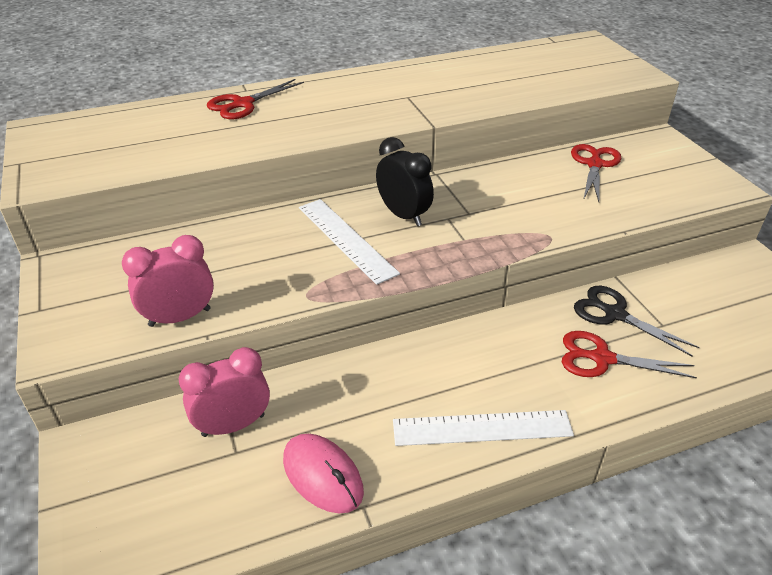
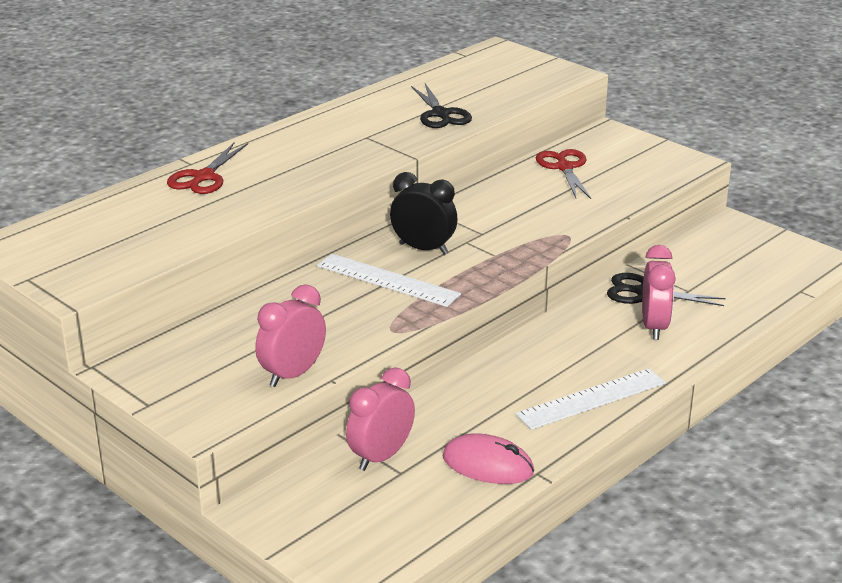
camera: 25 degrees left, 10 degrees down
(490, 89) = (440, 114): none -> black scissors
(602, 358) = (654, 327): red scissors -> pink clock

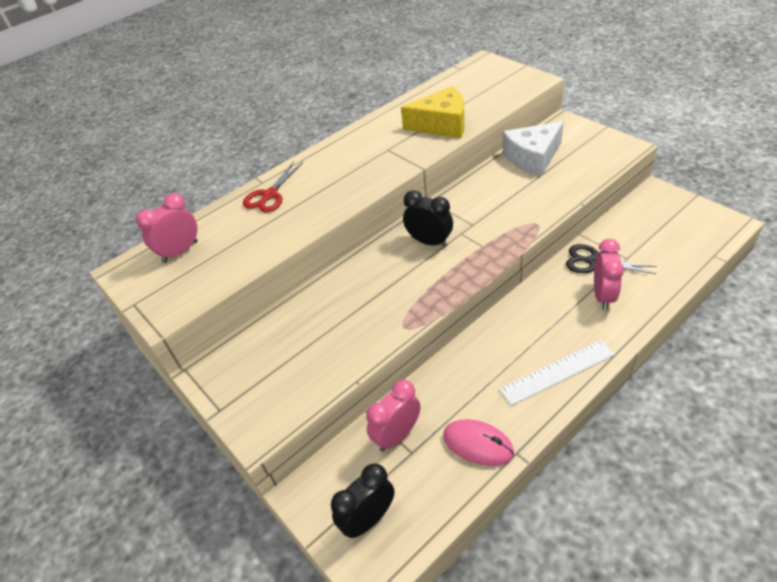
camera: 10 degrees right, 15 degrees up
(292, 374) = (327, 376): pink clock -> pink clock (180, 252)
(347, 532) = (368, 519): none -> black clock
(387, 280) = (402, 274): white ruler -> none
(440, 114) = (441, 124): black scissors -> yellow cheese
(564, 167) = (532, 158): red scissors -> white cheese

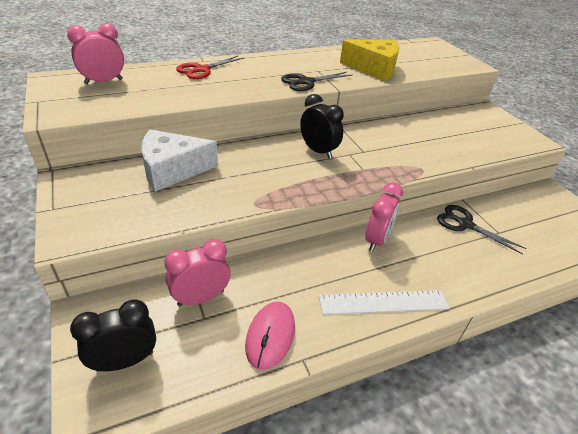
camera: 10 degrees right, 5 degrees down
(385, 170) = (306, 82): none -> black scissors
(478, 444) = (270, 336): pink mouse -> pink mouse turned 60 degrees clockwise
(532, 158) = (444, 123): white cheese -> white cheese (172, 170)
(603, 296) = (461, 254): pink clock -> pink clock (377, 240)

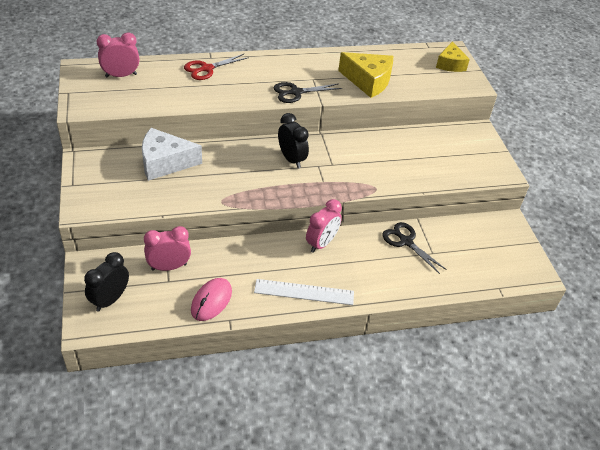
camera: 10 degrees right, 5 degrees up
(125, 361) = (110, 299): black clock -> black clock turned 45 degrees counterclockwise
(440, 52) = (450, 64): none -> yellow cheese

